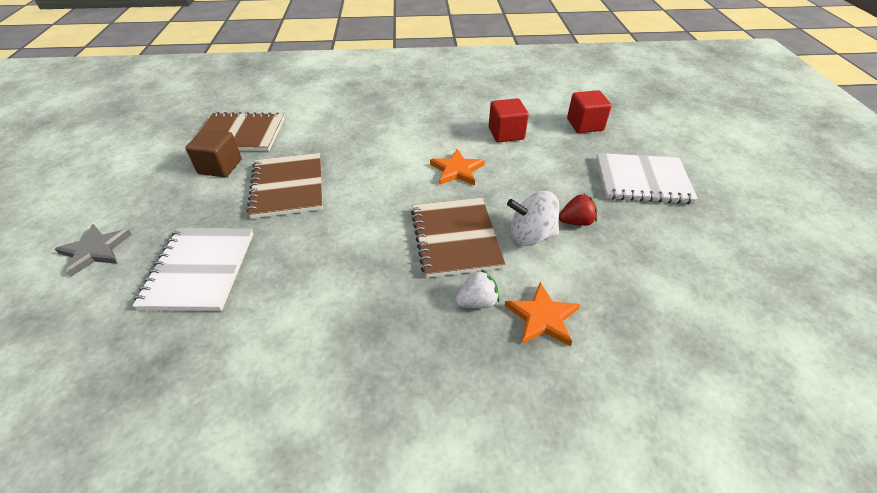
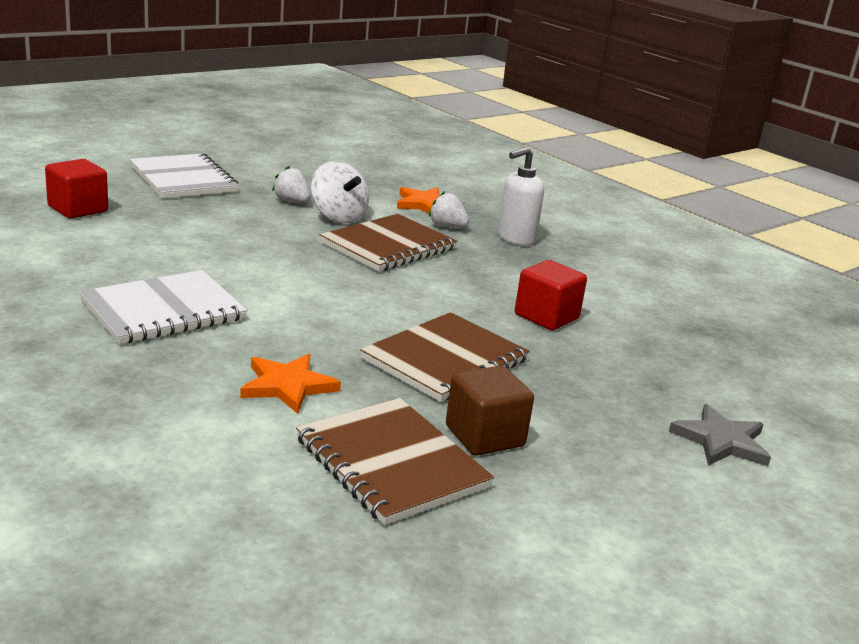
camera: 130 degrees left, 20 degrees down
(200, 270) = (622, 357): white notebook -> white notebook (163, 310)
(420, 344) = (515, 239): none -> white soap dispenser
(457, 170) = (272, 265): orange star -> orange star (287, 386)
(506, 133) = (150, 250): red cube -> red cube (546, 317)
(576, 222) = (292, 201): red strawberry -> white strawberry

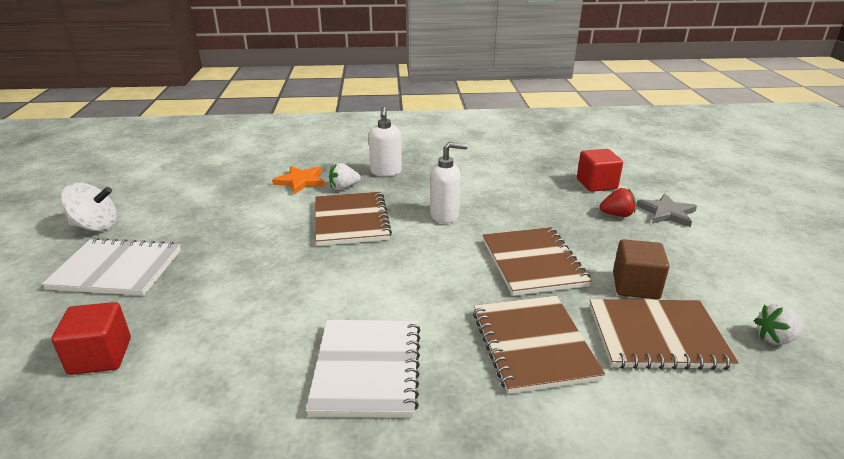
camera: 50 degrees left, 5 degrees up
(287, 386) = (533, 345): orange star -> brown notebook
(292, 201) = (230, 232): white strawberry -> white strawberry (776, 338)
(338, 217) = (281, 222): white spinning top -> white spinning top (95, 226)
(472, 290) = (445, 215): none -> white soap dispenser
(546, 317) = (499, 205): red cube -> red cube (596, 184)
(650, 401) = (617, 215): none -> red strawberry

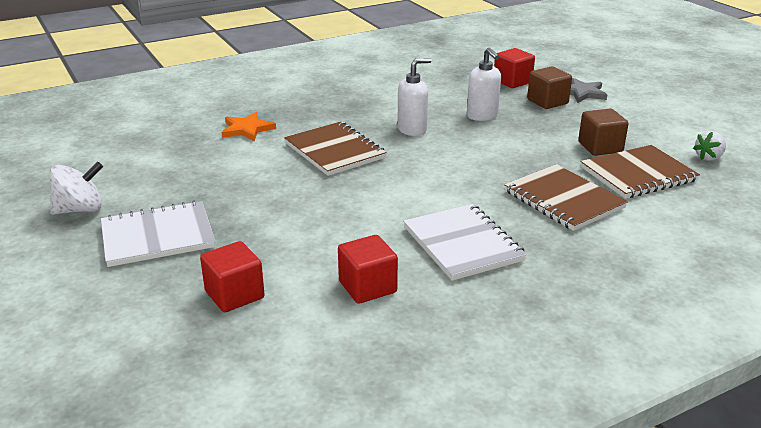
camera: 25 degrees left, 0 degrees up
(220, 392) = (367, 287): none -> red cube
(343, 187) = (296, 126): white strawberry -> none
(386, 172) = (321, 106): white soap dispenser -> white soap dispenser (482, 116)
(533, 263) = (515, 149): brown notebook -> none
(617, 215) = (547, 102): red strawberry -> brown cube

